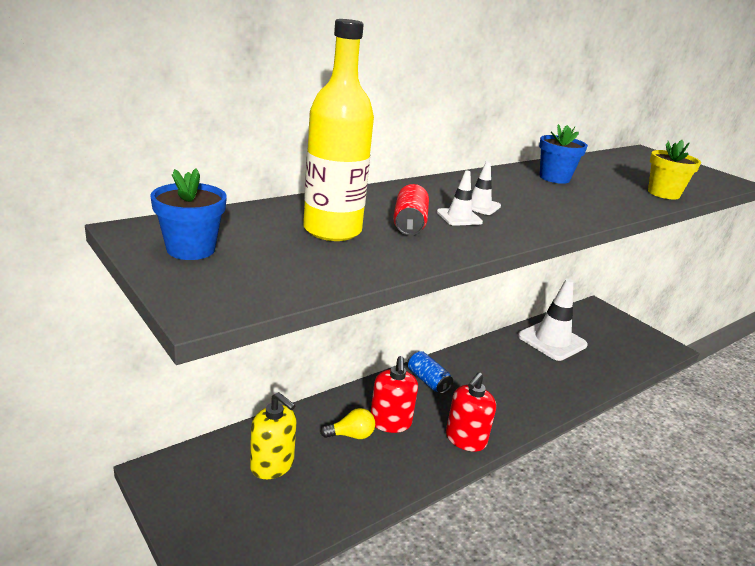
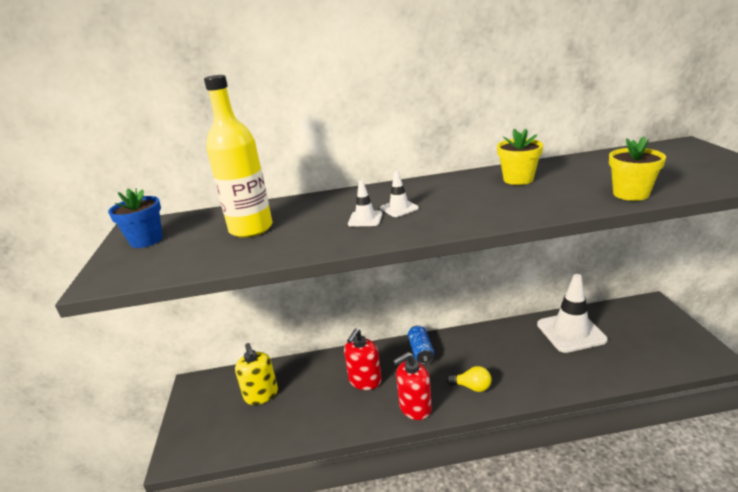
camera: 35 degrees right, 0 degrees up
(351, 435) = (328, 385): yellow light bulb -> yellow light bulb (472, 387)
(409, 224) = (315, 224): red can -> none
(554, 178) = (518, 179): blue flower pot -> yellow flower pot

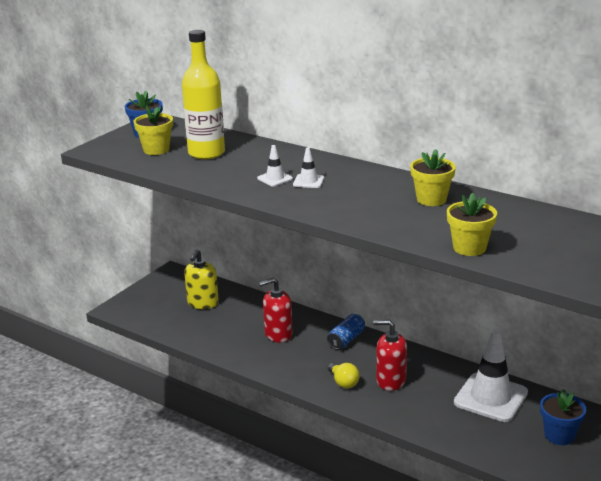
camera: 40 degrees right, 0 degrees up
(186, 248) = (156, 150): none -> yellow flower pot
(415, 407) = (285, 369): red soap dispenser -> red soap dispenser (390, 380)
(644, 330) = (559, 435): none -> blue flower pot

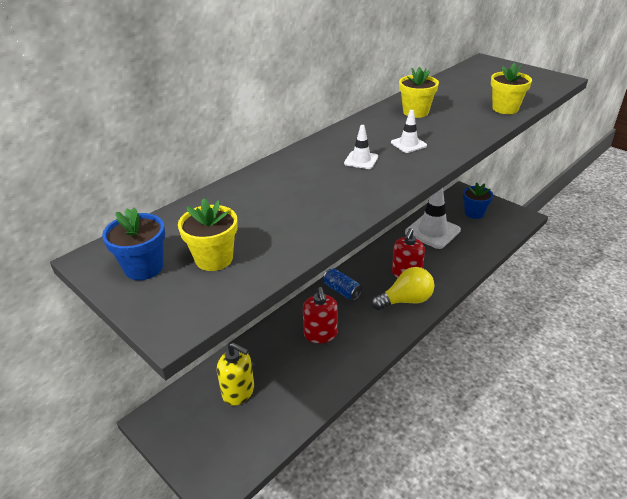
camera: 80 degrees left, 10 degrees up
(206, 153) = (250, 218): yellow bottle -> none
(275, 178) = (347, 177): white traffic cone -> white traffic cone (408, 144)
(343, 382) = (406, 300): yellow light bulb -> yellow light bulb, size x1.67

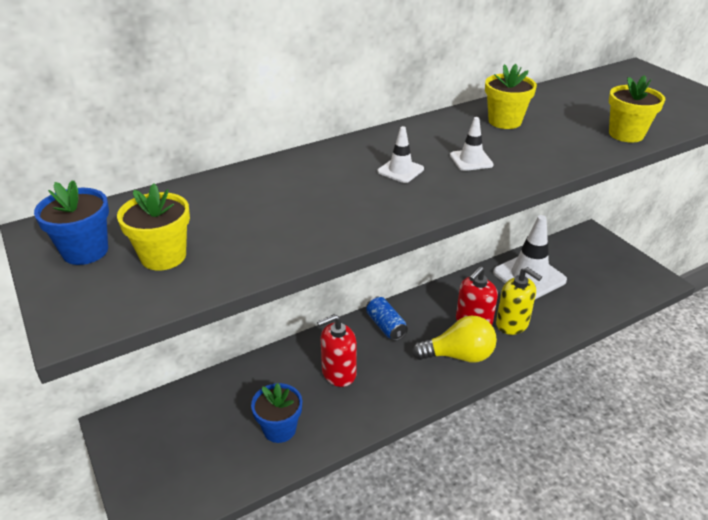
camera: 15 degrees right, 0 degrees up
(238, 392) = (218, 417): yellow soap dispenser -> yellow soap dispenser (512, 324)
(320, 334) = (338, 373): red soap dispenser -> red soap dispenser turned 60 degrees clockwise
(474, 213) = (594, 263): blue flower pot -> blue flower pot (279, 429)

